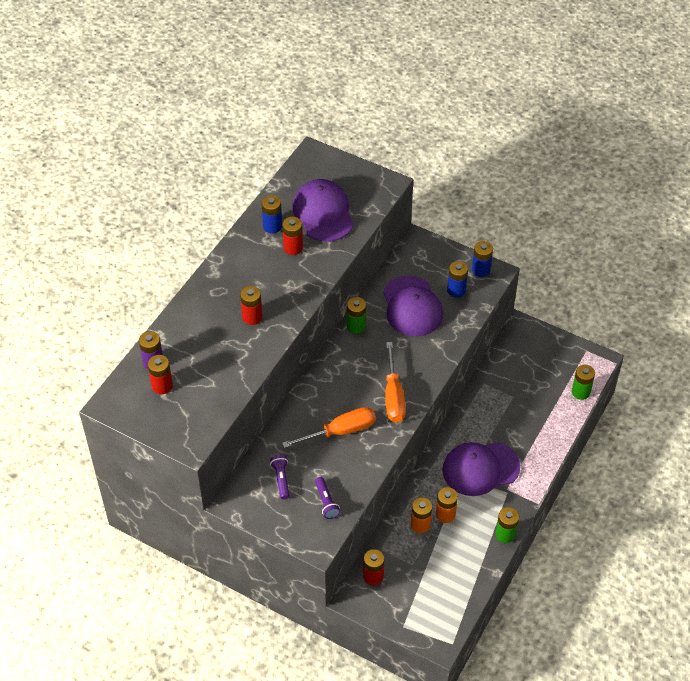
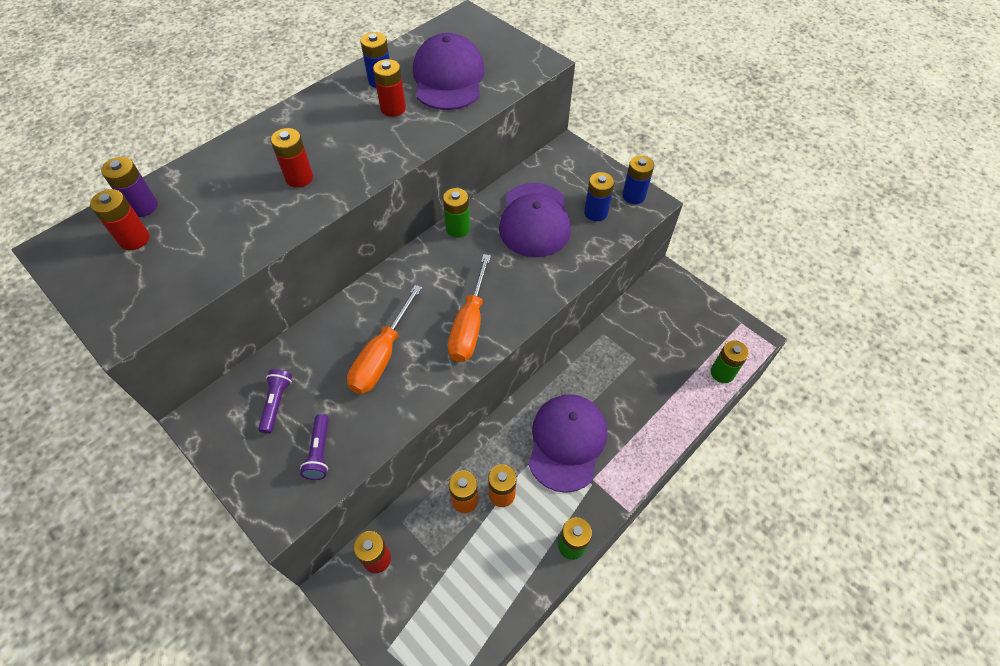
camera: 15 degrees right, 5 degrees up
(340, 431) = (382, 356): orange screwdriver -> orange screwdriver turned 120 degrees clockwise
(480, 468) = (567, 442): purple cap -> purple cap turned 105 degrees clockwise

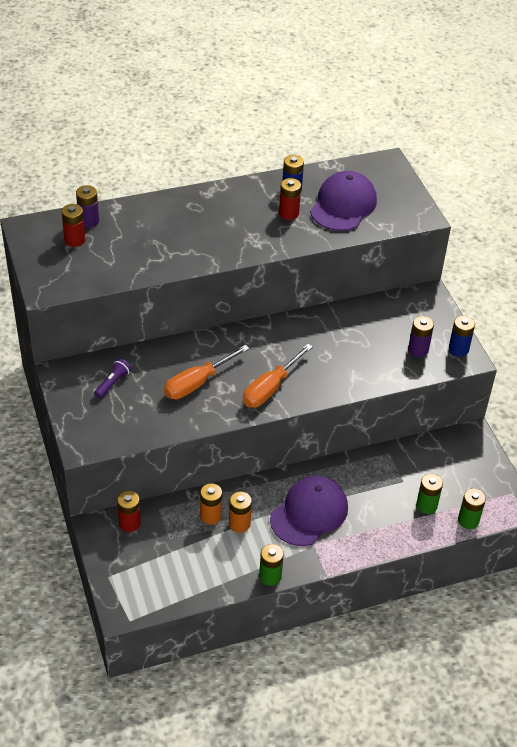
camera: 25 degrees right, 10 degrees down
(299, 178) = (197, 239): red battery -> none
(319, 452) = (125, 423): purple flashlight -> none
(458, 228) = (302, 320): green battery -> green battery (426, 505)
(534, 220) = (365, 337): purple cap -> none
(595, 213) = (418, 349): blue battery -> purple battery

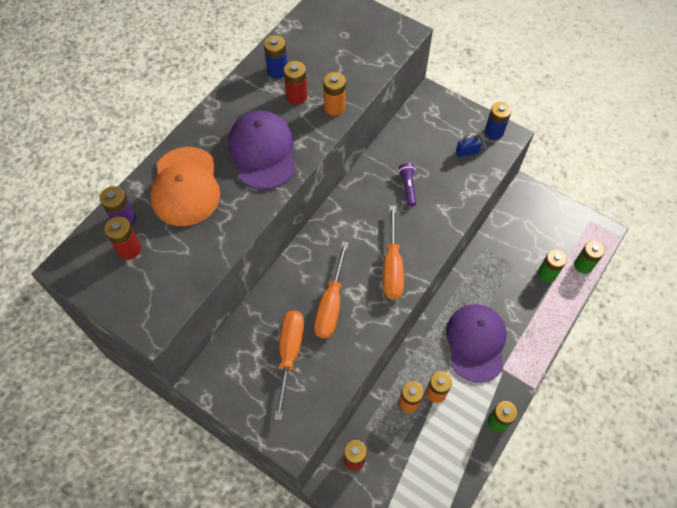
camera: 35 degrees left, 15 degrees up
(113, 383) = (261, 356): purple flashlight -> purple flashlight (408, 187)
(134, 394) = (289, 354): none -> orange screwdriver
(149, 225) = (185, 186): none -> orange cap
(310, 235) = (334, 107): none -> orange battery
(343, 205) = (333, 60): purple cap -> purple cap (263, 151)
(418, 349) = (467, 152): purple battery -> blue padlock

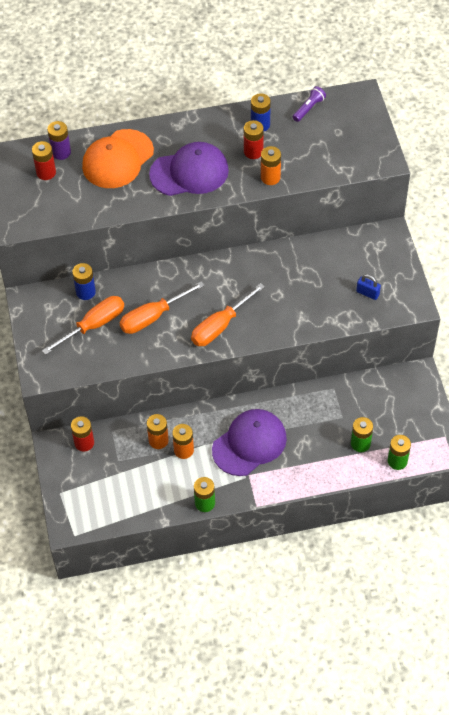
camera: 45 degrees right, 5 degrees down
(263, 151) = (189, 172): purple cap -> purple cap turned 45 degrees clockwise
(408, 187) = (293, 284): purple flashlight -> purple flashlight (309, 108)
(494, 132) = (407, 294): blue battery -> blue battery (85, 292)

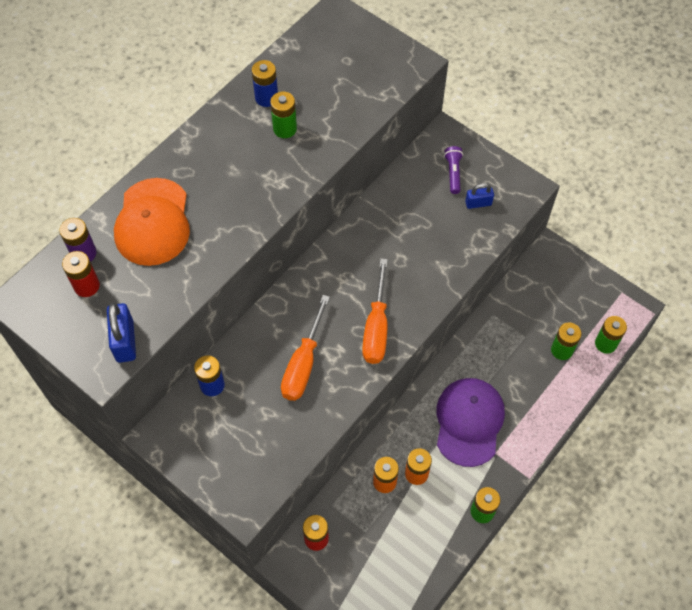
camera: 40 degrees left, 5 degrees up
(39, 218) = (125, 341): none -> blue padlock
(93, 325) = (252, 415): orange screwdriver -> none
(189, 172) = (240, 189): purple cap -> none
(253, 152) = (285, 129): red battery -> green battery
(270, 177) = (325, 144): orange battery -> none
(309, 108) = (298, 54): purple flashlight -> purple flashlight (453, 173)

